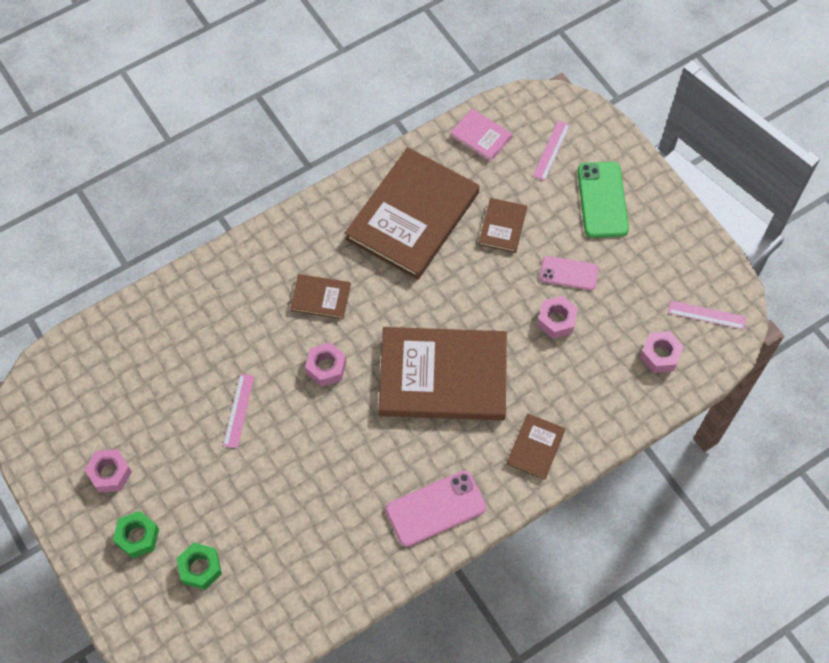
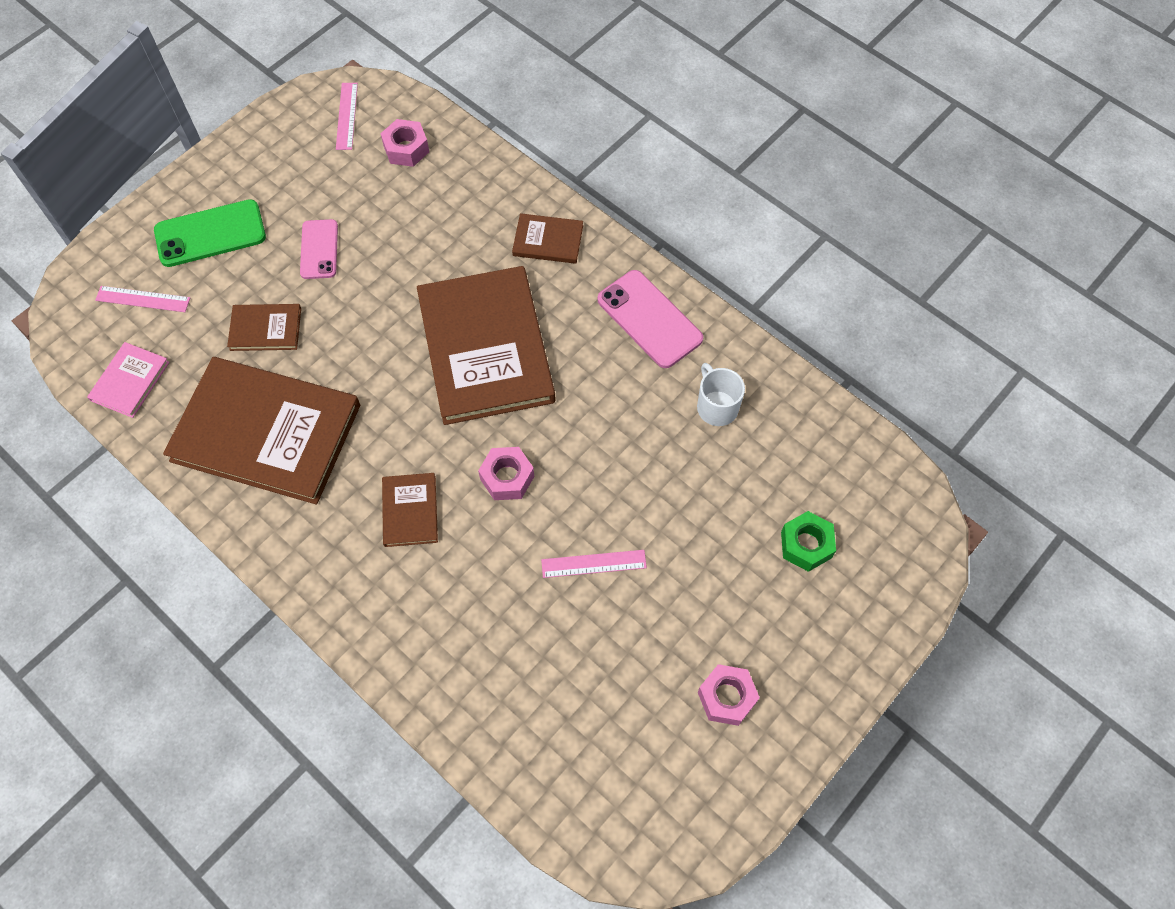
camera: 105 degrees left, 0 degrees up
(138, 537) = (795, 632): green nut -> none
(339, 538) = (716, 406): none -> white mug
(556, 320) = (385, 250): pink nut -> none

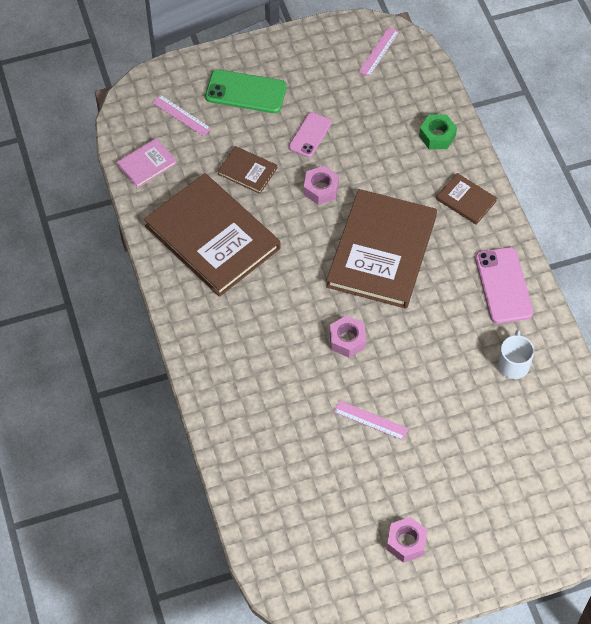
camera: 30 degrees right, 5 degrees down
(406, 149) = (406, 93): pink nut -> pink nut (321, 189)
(410, 511) = (274, 329): brown book -> none
(806, 545) = (517, 480): green nut -> green nut (437, 136)

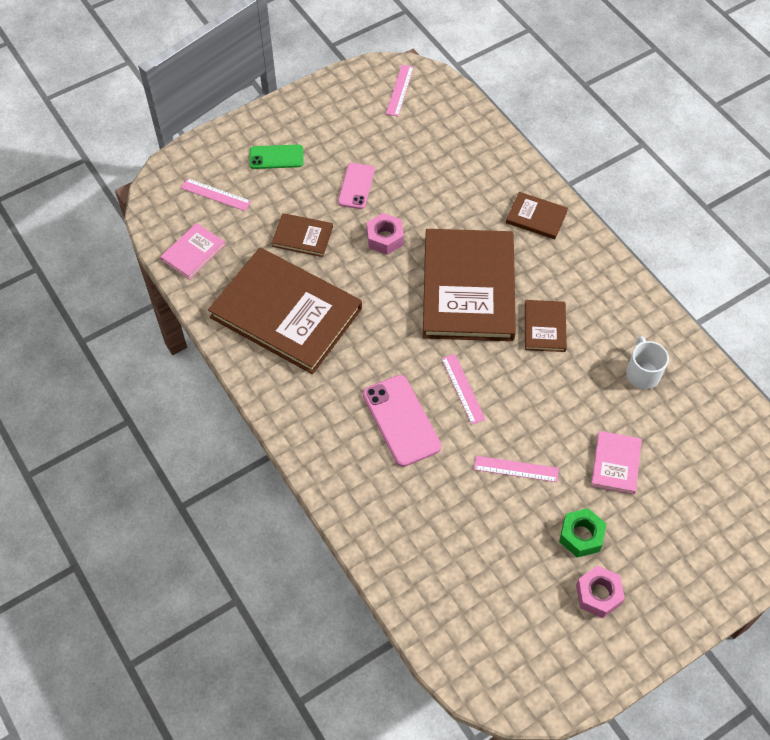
camera: 15 degrees left, 0 degrees up
(246, 92) = (276, 157): green phone -> green phone, size x0.65
(347, 340) = (463, 388): pink nut -> pink ruler
(437, 136) = (485, 160): green nut -> green nut (581, 536)
(439, 303) = (545, 327): none -> brown book
(461, 437) = (616, 463): none -> pink book
(503, 285) = (604, 294): pink phone -> pink phone (401, 420)

